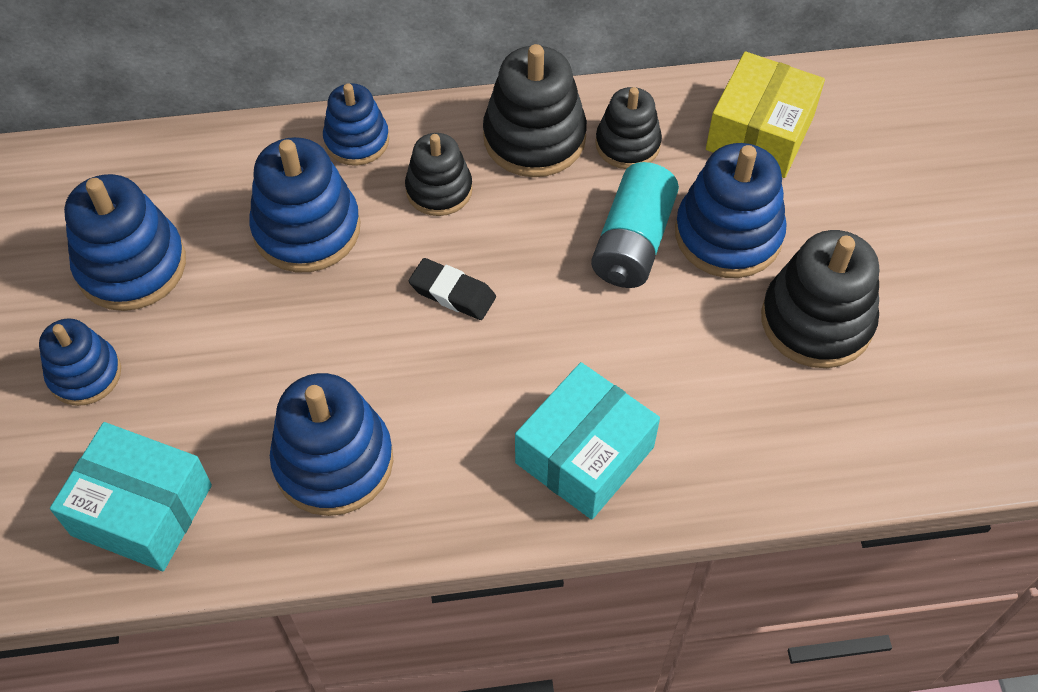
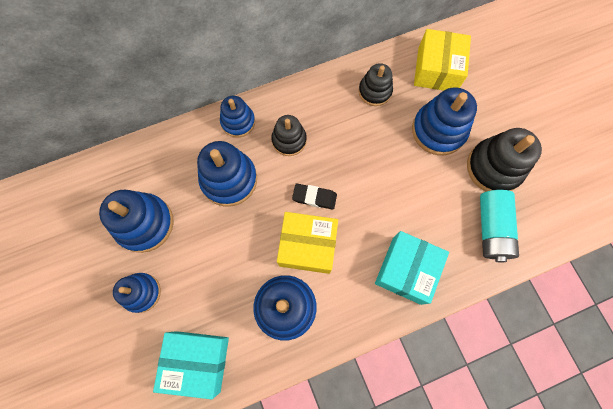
camera: 15 degrees left, 15 degrees up
(411, 370) = (307, 246): none -> yellow box
(534, 138) = (327, 99): black stacking toy -> none
(633, 242) = (394, 146): turquoise battery -> turquoise battery (492, 229)

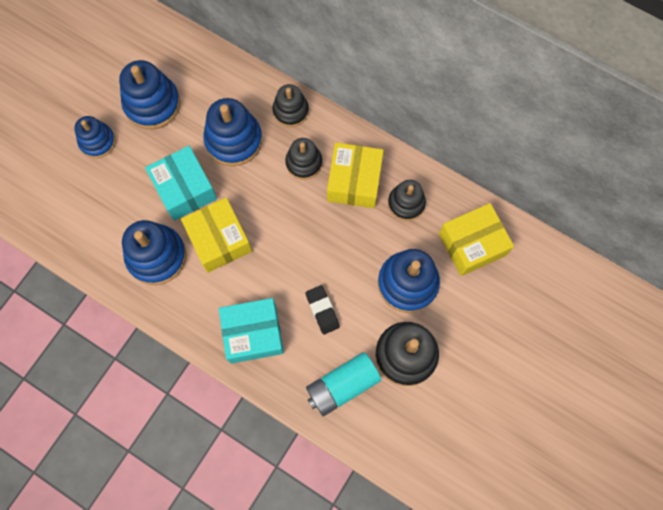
camera: 55 degrees right, 0 degrees up
(197, 361) = (73, 219): turquoise box -> turquoise box (184, 189)
(238, 122) = (290, 111): blue stacking toy -> black stacking toy
(314, 197) = (266, 218): black eraser -> black eraser (322, 310)
(331, 115) = (354, 181): none -> yellow box

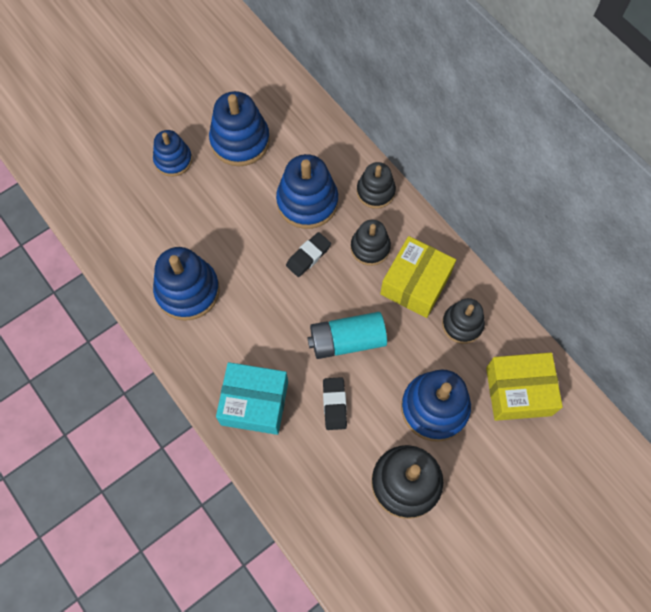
camera: 20 degrees right, 5 degrees down
(184, 189) = (240, 234): turquoise box -> none
(219, 240) = (256, 296): yellow box -> none
(252, 189) = (308, 256): none -> black eraser
(342, 386) = (327, 491): turquoise battery -> turquoise battery (347, 341)

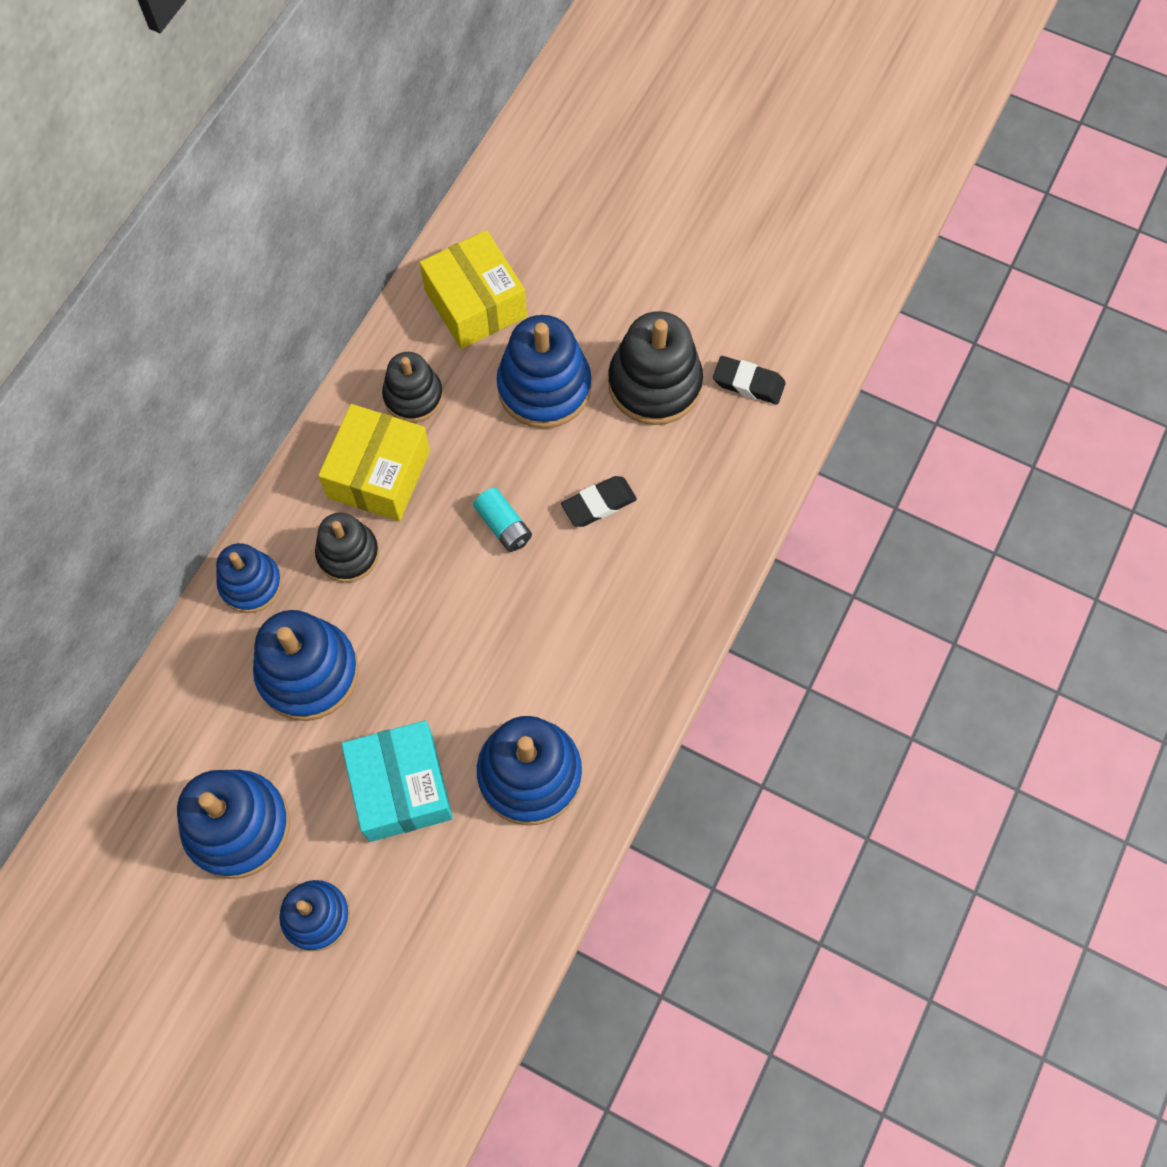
camera: 115 degrees left, 0 degrees up
(254, 403) = (647, 602): turquoise box -> turquoise box (401, 787)
(308, 256) = (398, 631): black eraser -> black eraser (748, 383)
(347, 341) = (503, 526): turquoise battery -> turquoise battery, size x0.58
(375, 191) = (251, 584): black stacking toy -> blue stacking toy
(415, 284) = (379, 474): yellow box -> yellow box turned 75 degrees counterclockwise

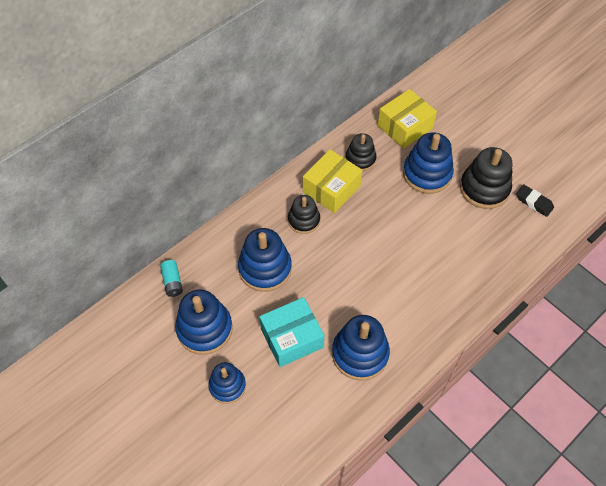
camera: 20 degrees right, 10 degrees down
(251, 584) = (252, 219): blue stacking toy -> none
(401, 787) = (292, 338): turquoise box -> turquoise box turned 60 degrees clockwise
(475, 303) = (405, 127): yellow box -> yellow box turned 60 degrees clockwise
(503, 526) = (385, 231): turquoise battery -> turquoise battery (172, 282)
(599, 504) = (437, 235): black eraser -> none

